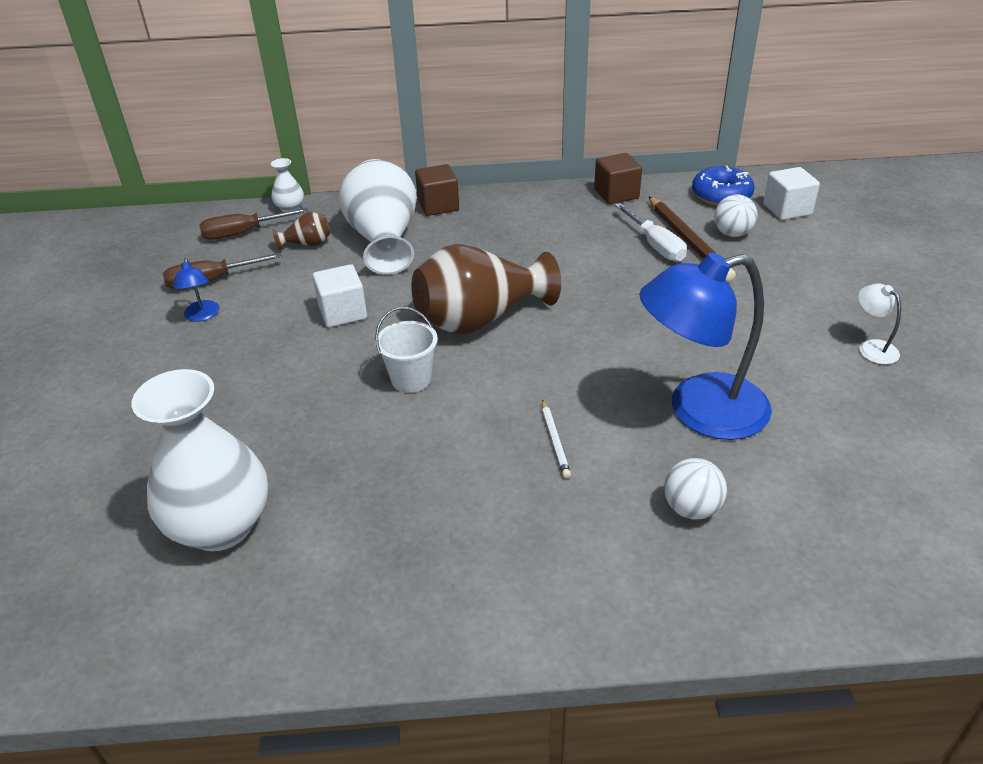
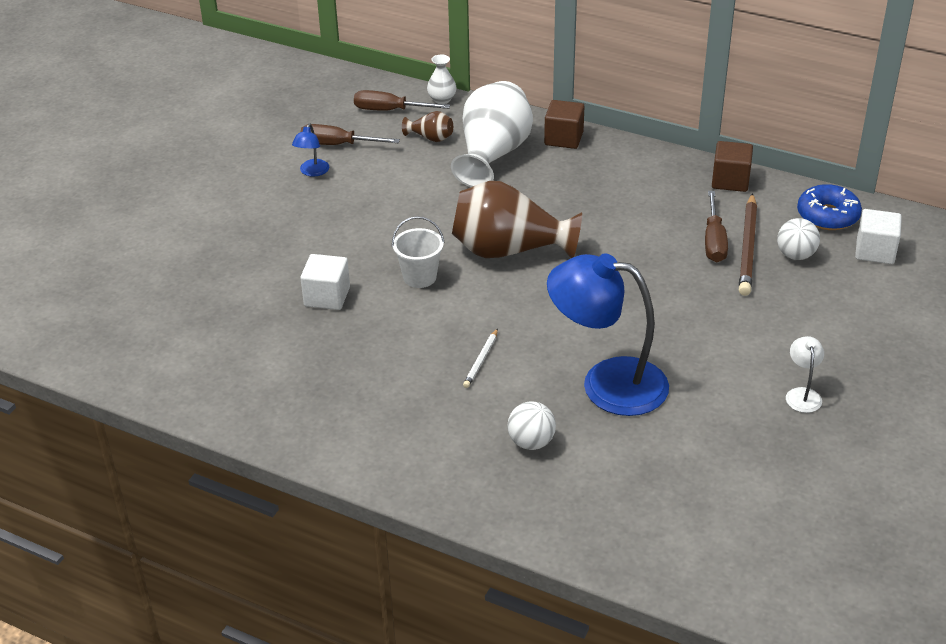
camera: 30 degrees right, 0 degrees up
(221, 526) = (226, 325): white vase -> none
(343, 312) = (412, 206): white cube -> white cube (327, 297)
(655, 245) = (714, 241): white screwdriver -> brown screwdriver

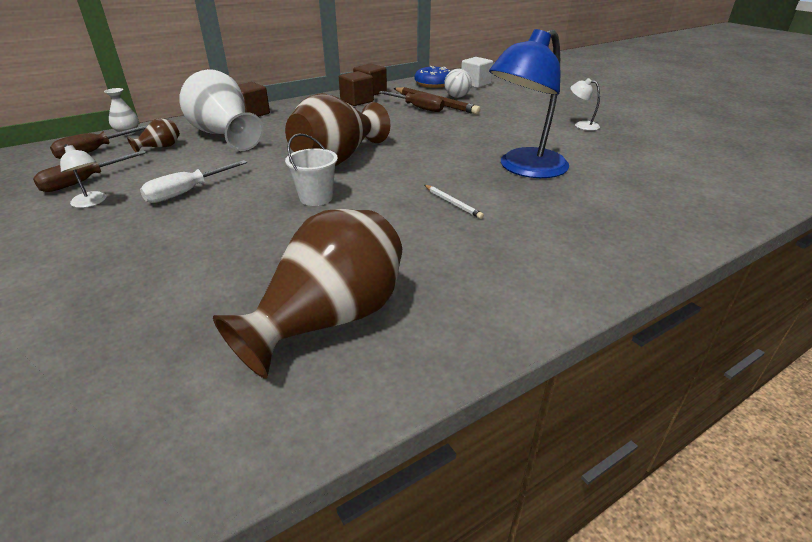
camera: 60 degrees left, 5 degrees down
(265, 365) = (329, 320): none -> brown vase
(312, 172) = (91, 203): blue lamp -> white lamp
(327, 297) = (275, 248): white cube -> none
(367, 205) = (187, 192): none -> white screwdriver
(531, 442) = (572, 212): white ball -> none
(684, 186) = (357, 101): none -> brown cube

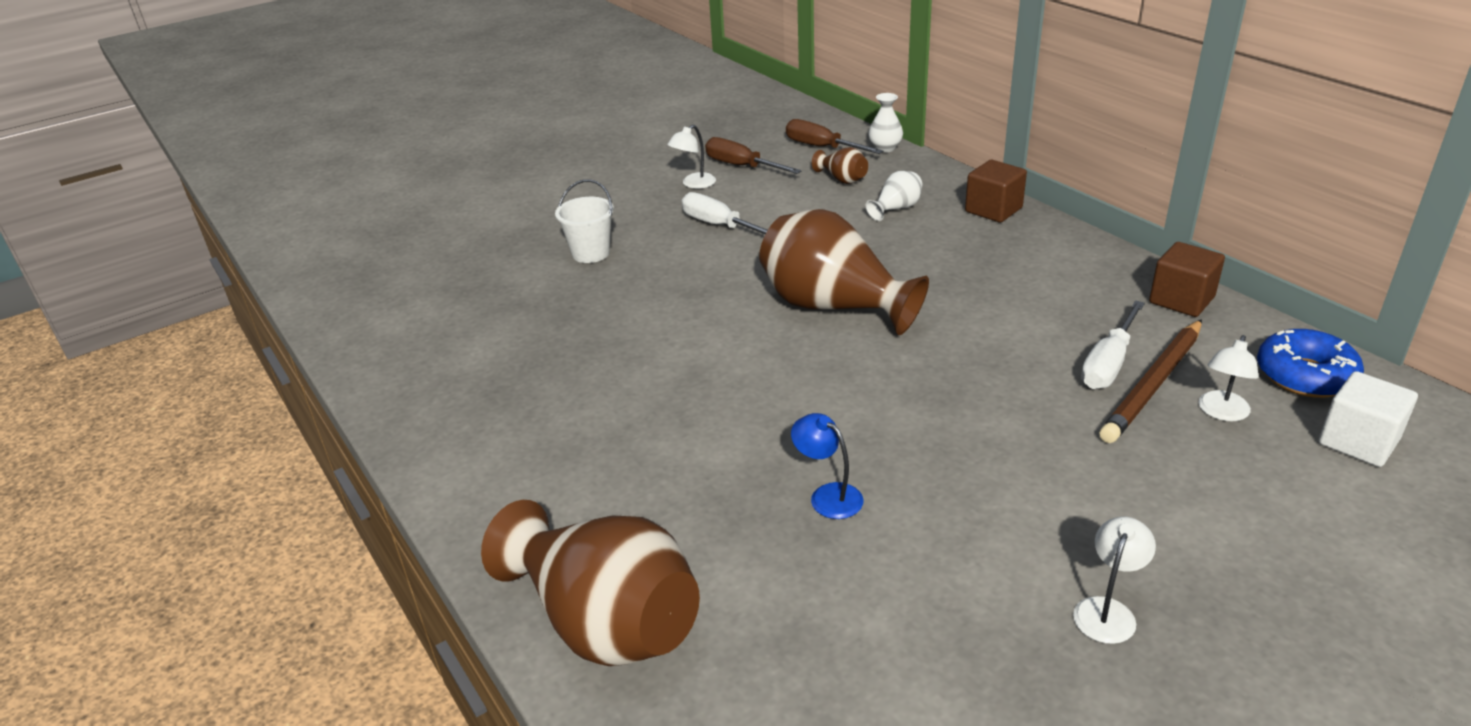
camera: 90 degrees right, 0 degrees up
(224, 135) = (896, 209): white vase -> white vase, size x0.44
(316, 198) = (709, 308): white bucket -> white bucket (591, 253)
(329, 320) = (469, 349): brown vase -> brown vase (605, 622)
(357, 101) = (1112, 291): brown cube -> none
(418, 108) = (1108, 364): brown screwdriver -> white screwdriver
(452, 203) = (696, 417): white pencil -> none
(457, 97) = (1221, 413): white ball -> white lamp
(524, 169) = (828, 495): blue lamp -> blue lamp, size x0.42

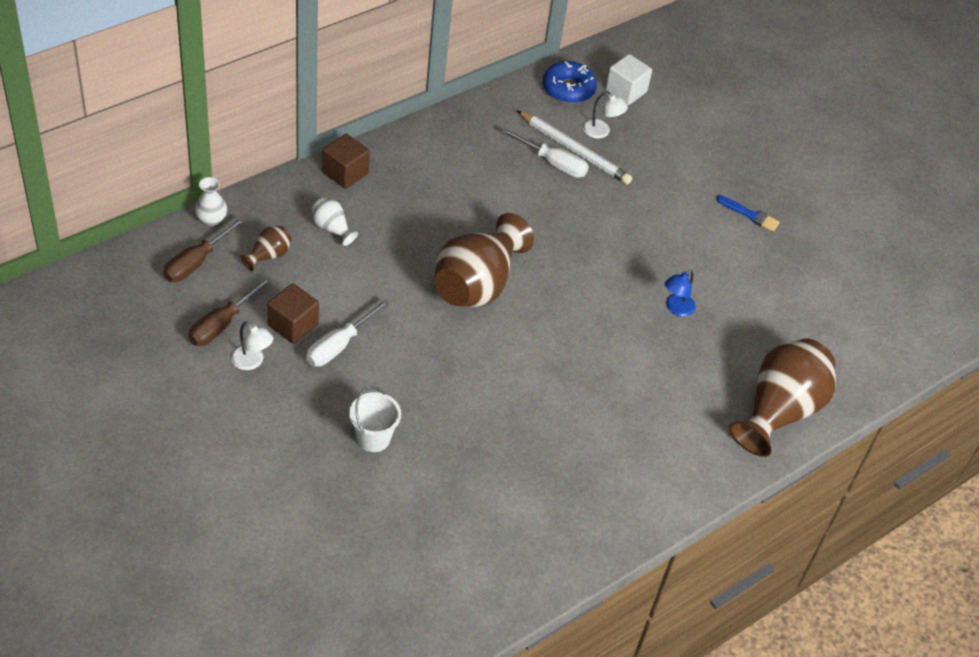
camera: 100 degrees left, 15 degrees up
(1107, 610) = (750, 215): white lamp -> blue brush
(1153, 384) = (574, 150): brown pencil -> white pencil
(1181, 300) = (485, 112): brown cube -> brown cube (293, 325)

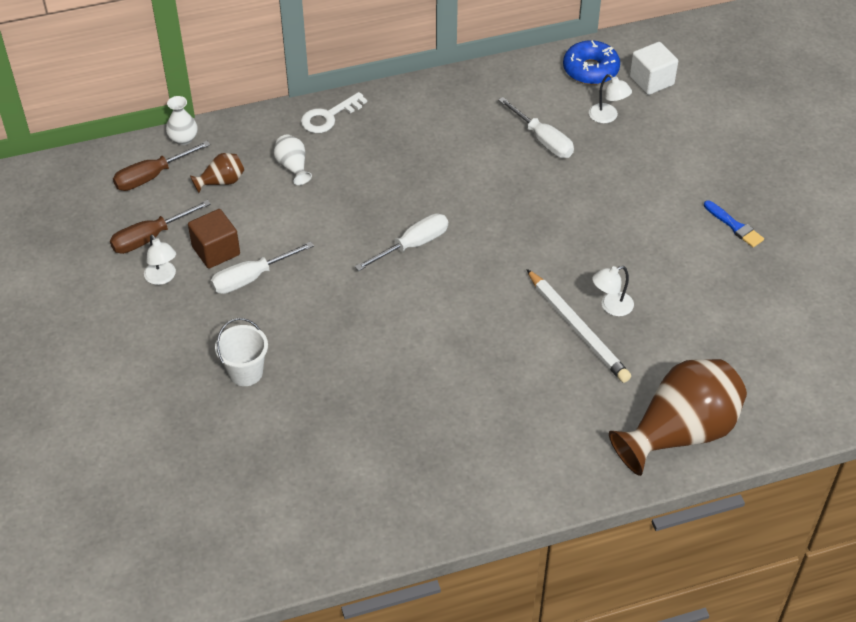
camera: 25 degrees right, 0 degrees up
(345, 173) = (329, 117): brown cube -> white key
(477, 284) = (413, 245): brown vase -> white screwdriver
(574, 150) = (571, 131): white pencil -> white pencil (577, 329)
(676, 308) = (611, 306): blue lamp -> white lamp

